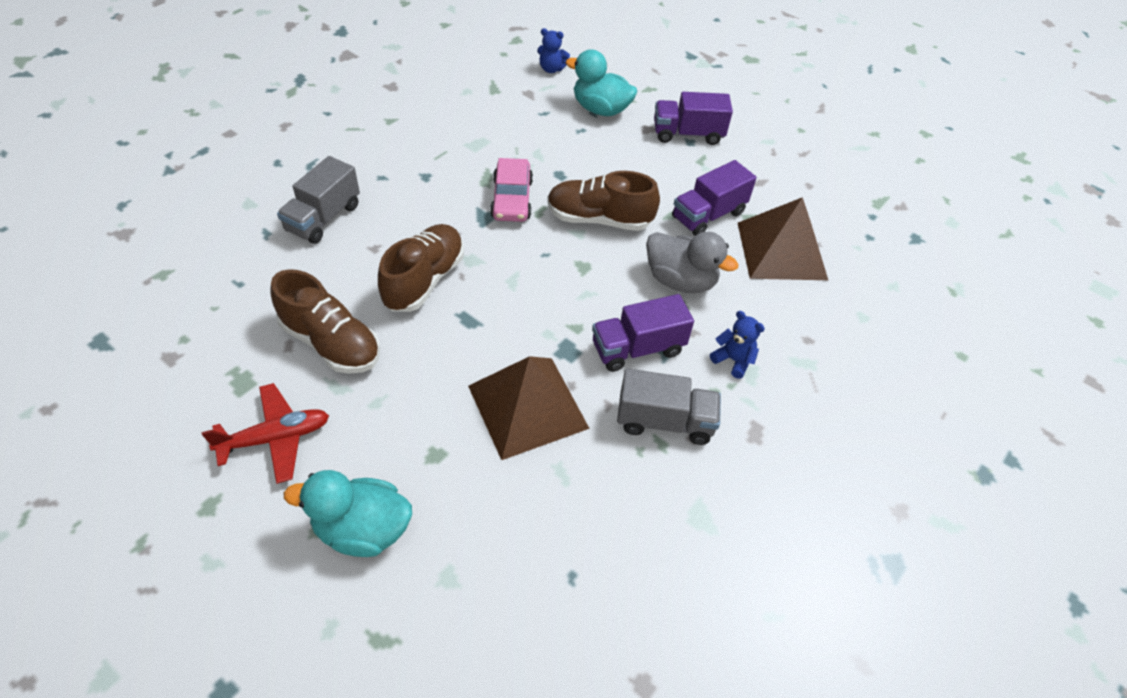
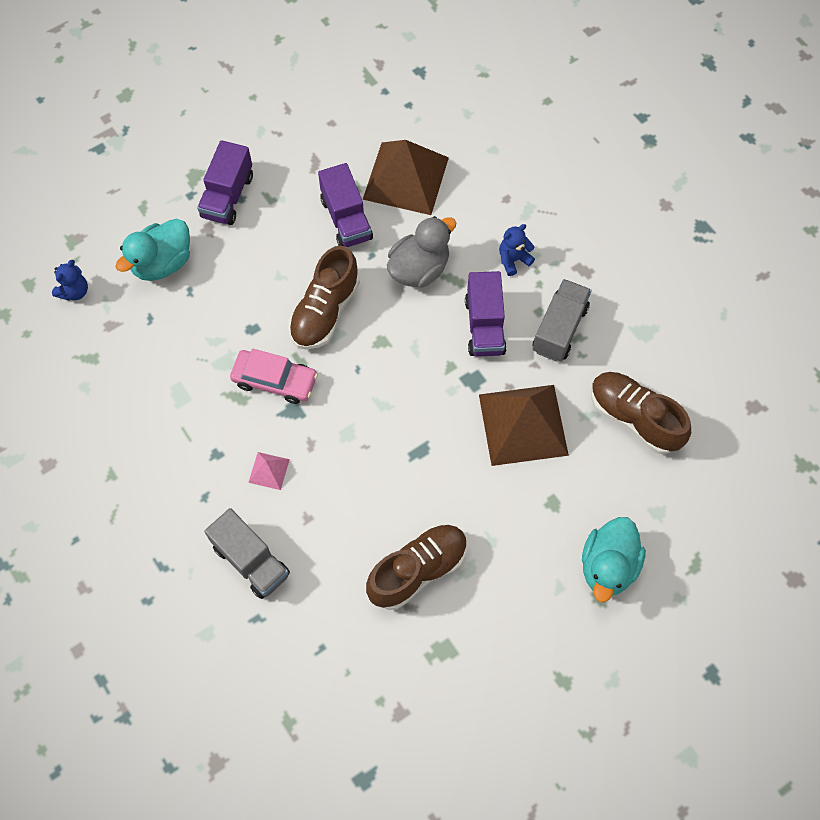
camera: 70 degrees left, 15 degrees up
(275, 438) = (510, 625): red plane -> none
(417, 212) = (269, 470): none -> pink pyramid
(424, 280) = (362, 479): brown shoe -> brown shoe (634, 418)

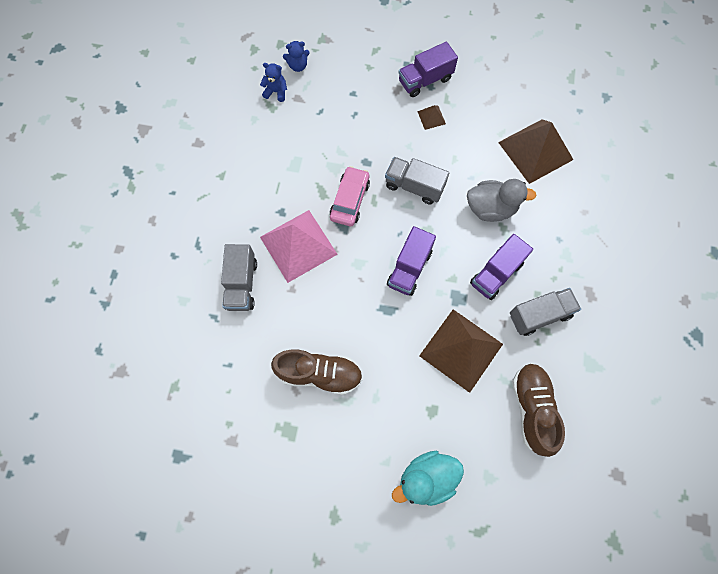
camera: 45 degrees right, 5 degrees up
(162, 263) = (355, 88): turquoise duck -> none
(269, 470) = (298, 245): pink pyramid -> pink pyramid, size x2.35
(272, 229) = (431, 117): none -> brown pyramid
(275, 380) = (350, 200): pink car -> pink car turned 135 degrees counterclockwise
(325, 311) = (414, 186): brown shoe -> grey truck
(346, 219) = (477, 146): purple truck -> purple truck (409, 268)
(513, 260) = (552, 251): blue teddy bear -> blue teddy bear (276, 92)

